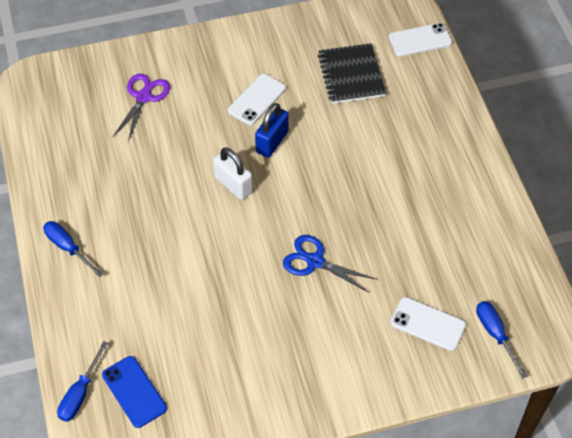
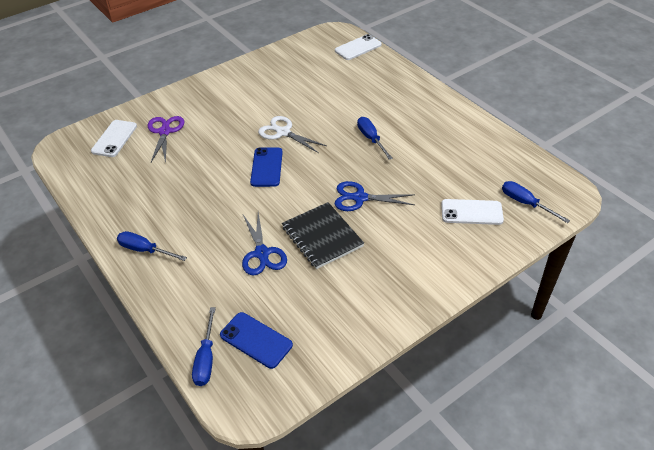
camera: 20 degrees left, 10 degrees down
(181, 294) = (262, 253): none -> blue scissors
(233, 185) = (266, 167): white padlock -> blue phone
(257, 99) = (257, 110): white phone -> white phone (114, 138)
(272, 142) = (283, 132): blue padlock -> white scissors
(351, 75) = (320, 78): black notebook -> black notebook (322, 236)
(367, 185) = (371, 139): none -> blue screwdriver

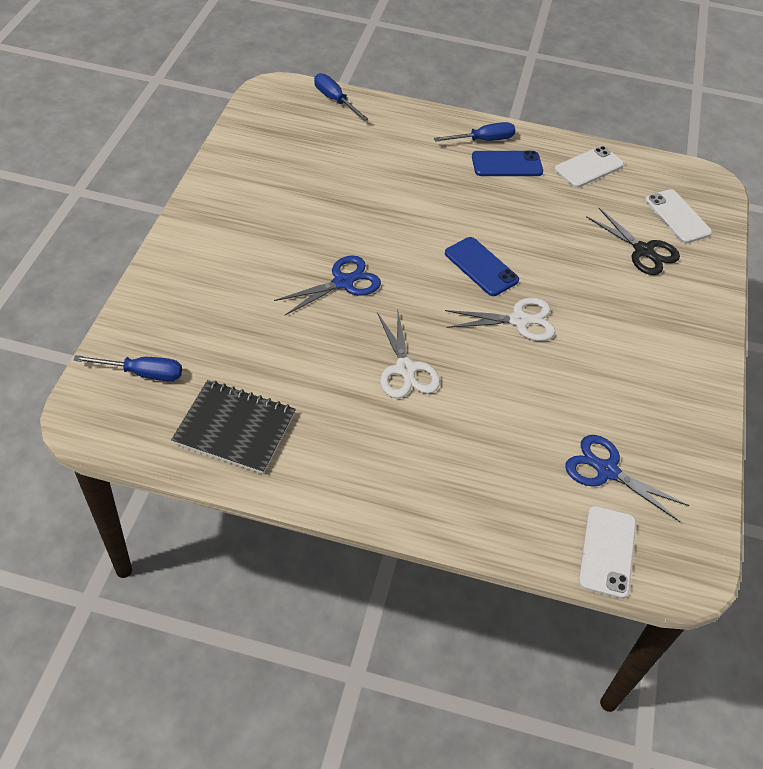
camera: 135 degrees right, 5 degrees up
(164, 131) = (643, 251): purple scissors -> black scissors
(256, 340) = (310, 125): blue phone -> blue phone (507, 164)
(262, 253) = (380, 184): blue scissors -> blue scissors (606, 471)
(322, 236) = (341, 224): black notebook -> black notebook (235, 428)
(371, 139) = (405, 369): blue screwdriver -> white scissors
(471, 212) = (203, 328): white phone -> white phone (589, 167)

